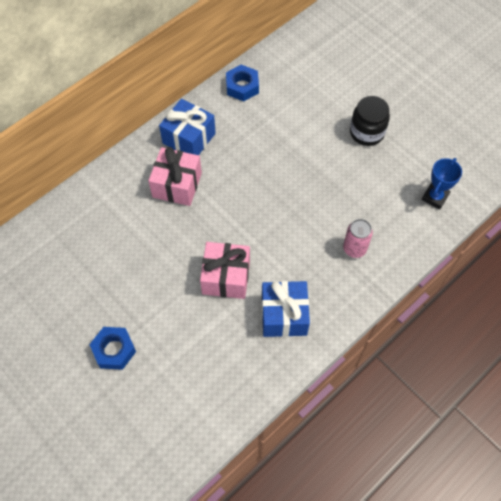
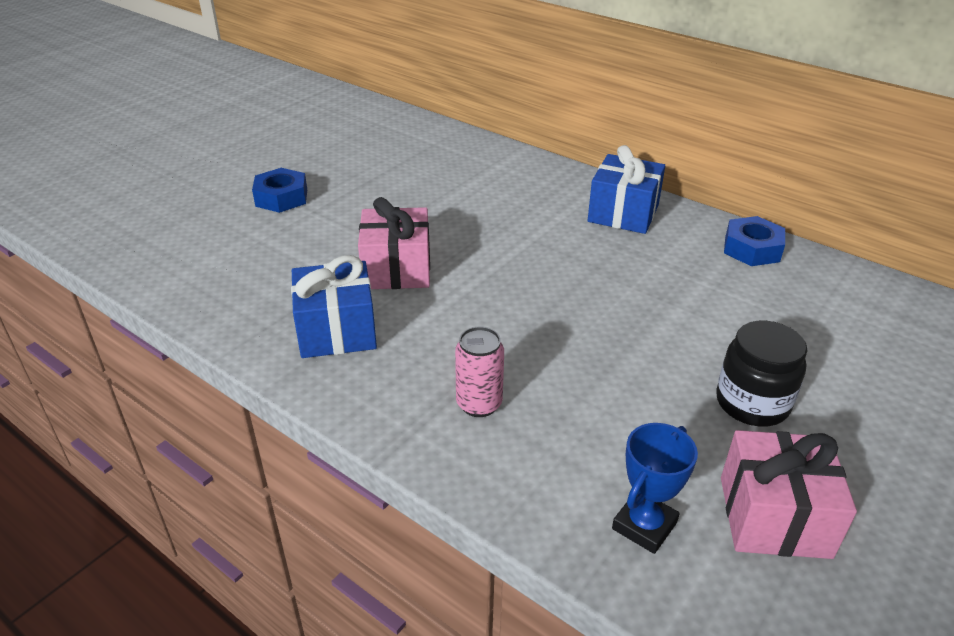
camera: 80 degrees right, 25 degrees down
(177, 185) = (539, 213): pink gift -> pink gift (774, 516)
(435, 197) = (644, 525): blue trophy -> blue trophy turned 75 degrees counterclockwise

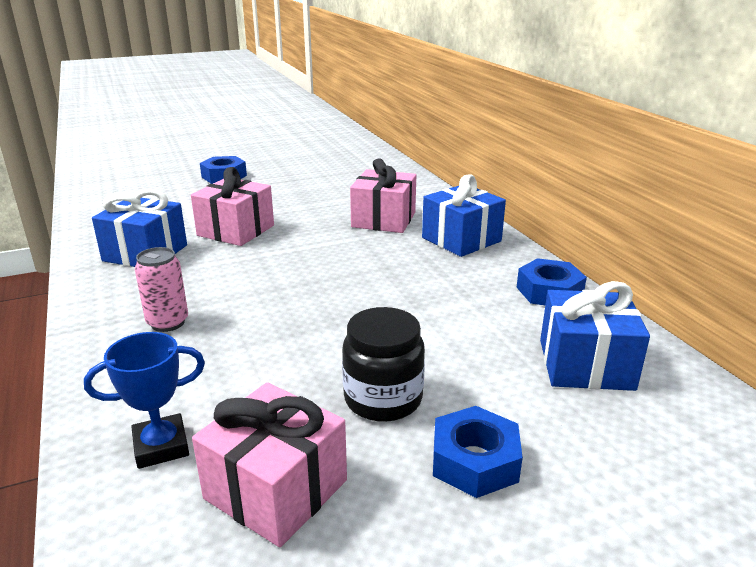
camera: 30 degrees right, 10 degrees down
(527, 210) = (384, 220): none -> pink gift
(848, 312) = (585, 364): none -> blue gift
(869, 427) = (475, 461): none -> blue nut

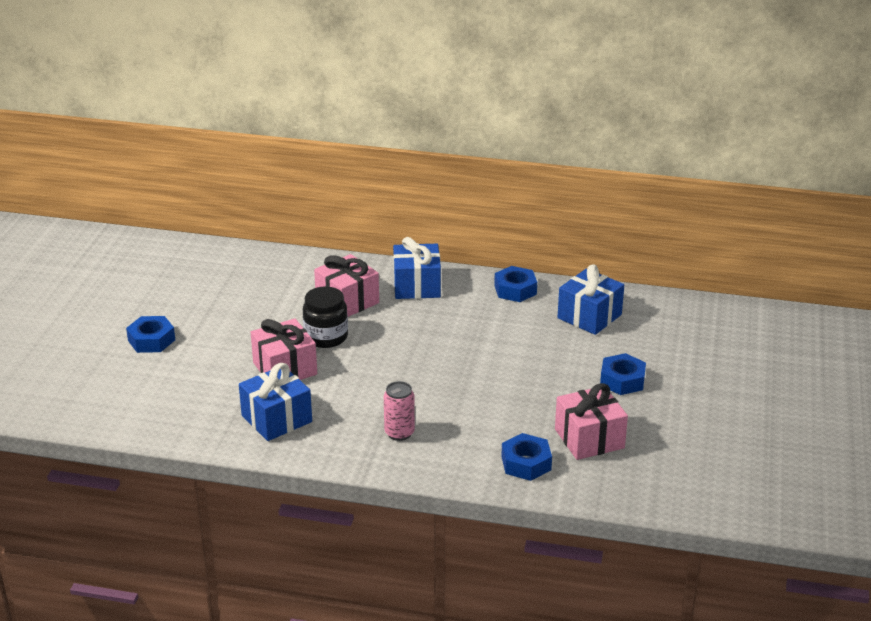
camera: 55 degrees left, 5 degrees up
(161, 446) = (526, 463): blue trophy -> blue nut
(383, 399) = (555, 386): black jar -> black jar (326, 337)

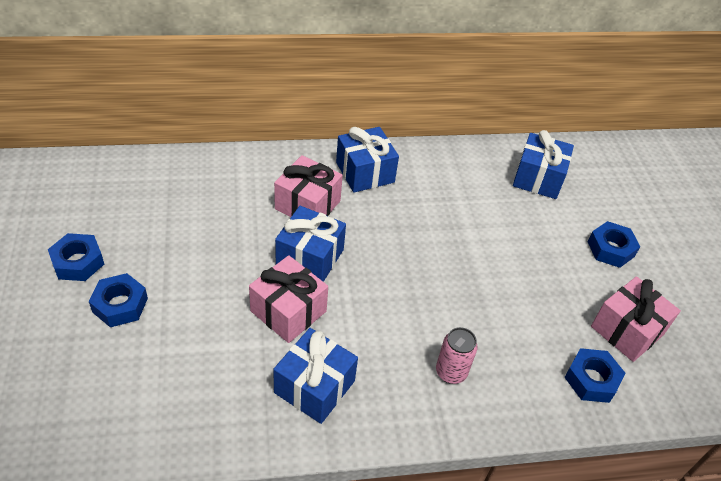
camera: 25 degrees left, 15 degrees up
(326, 337) = (310, 257): black jar -> blue gift
(515, 290) = (457, 159): blue nut -> blue nut (78, 262)

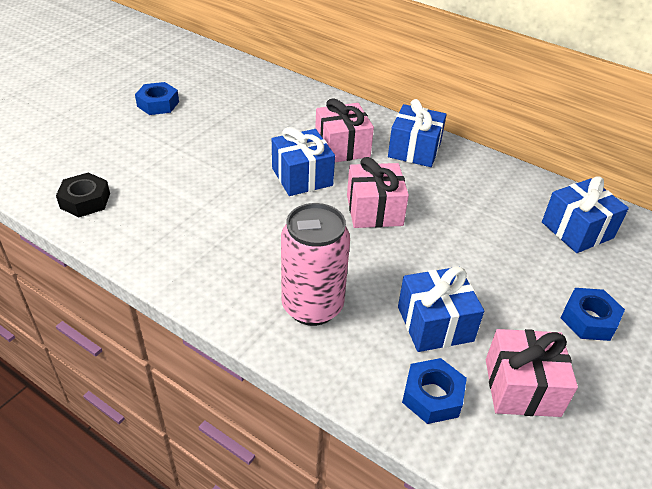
camera: 45 degrees right, 5 degrees down
(120, 305) = (151, 137): blue nut -> none
(146, 420) = (85, 201): none -> black nut
(288, 311) = (245, 198): pink gift -> pink gift (374, 210)
(314, 387) = (203, 249): blue gift -> blue gift (435, 324)
(451, 372) = (312, 306): pink can -> pink can, size x1.84

